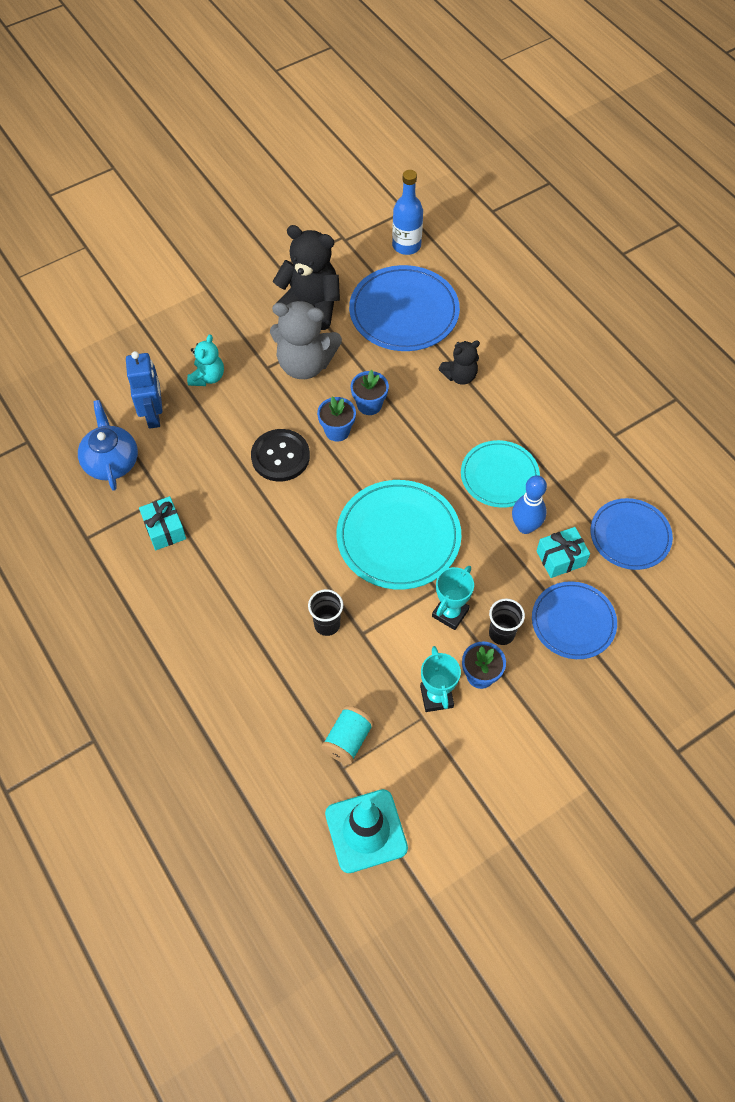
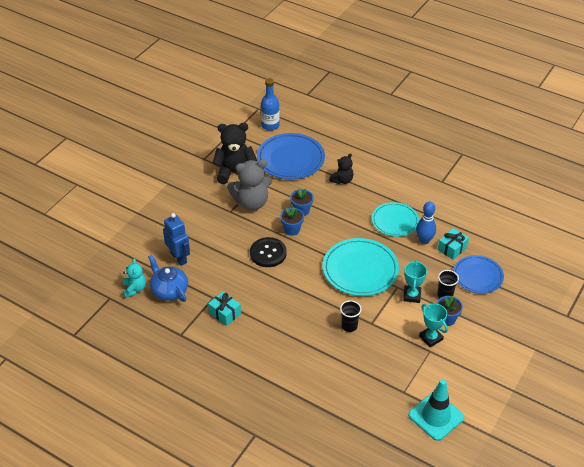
camera: 25 degrees left, 15 degrees down
(207, 377) = (198, 228): turquoise teddy bear -> turquoise teddy bear (134, 289)
(348, 740) = (397, 377): turquoise spool -> none
(630, 536) = (480, 225): blue plate -> none

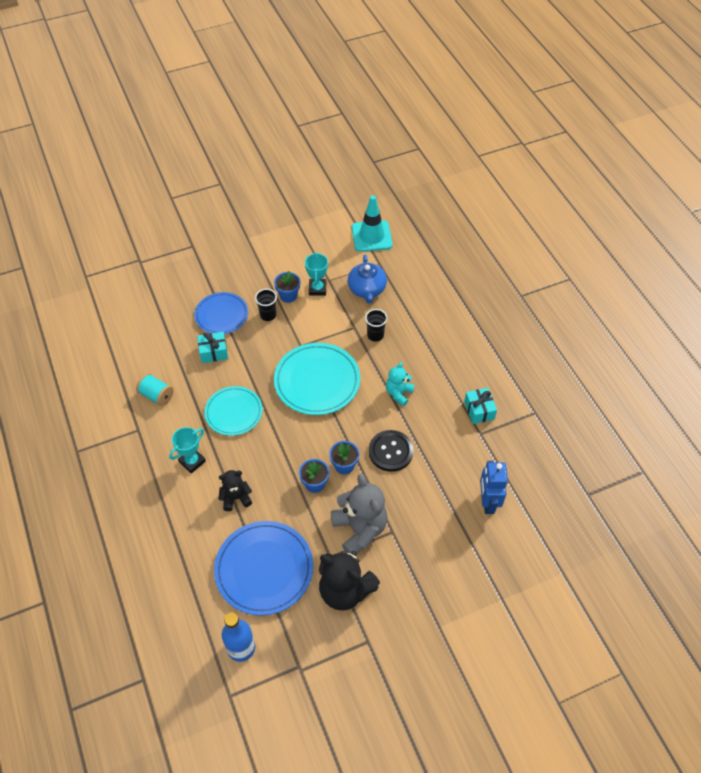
camera: 145 degrees left, 10 degrees up
(134, 289) = (555, 490): turquoise teddy bear -> turquoise teddy bear (399, 393)
(169, 290) = (520, 467): blue teapot -> blue teapot (367, 289)
(251, 203) = (360, 529): grey teddy bear -> grey teddy bear turned 45 degrees clockwise
(412, 296) = (296, 330): turquoise trophy -> turquoise trophy (192, 461)
(424, 240) = (229, 375): blue bowling pin -> none
(455, 204) = (156, 395): none -> turquoise spool

